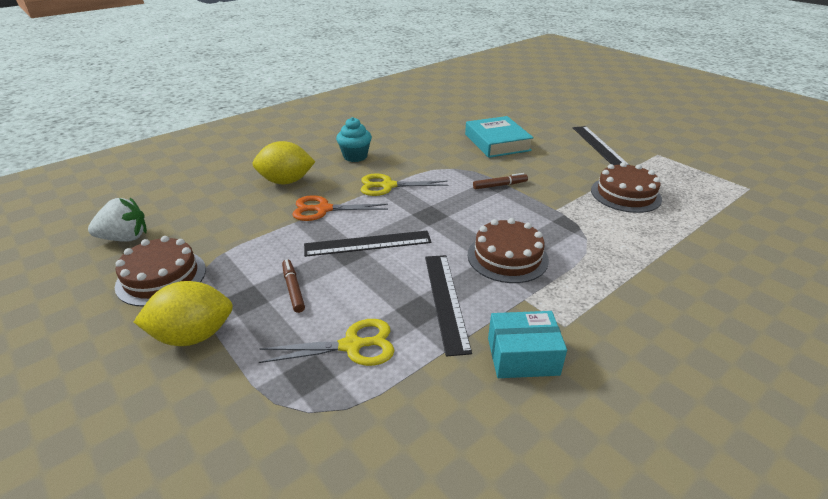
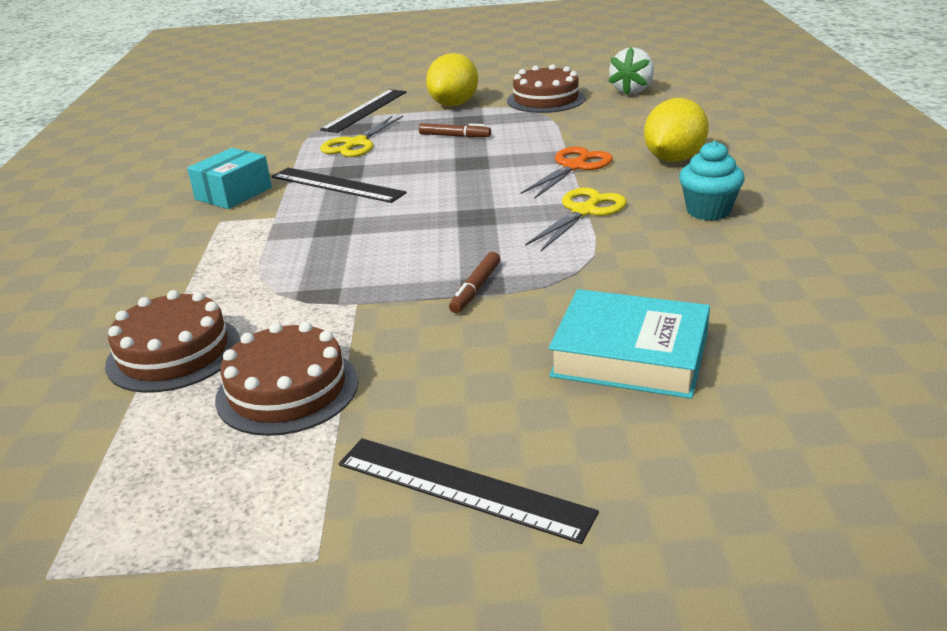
camera: 130 degrees right, 5 degrees down
(368, 243) = (473, 174): black ruler -> black ruler (365, 110)
(507, 257) = (335, 232): brown cake -> brown cake (174, 353)

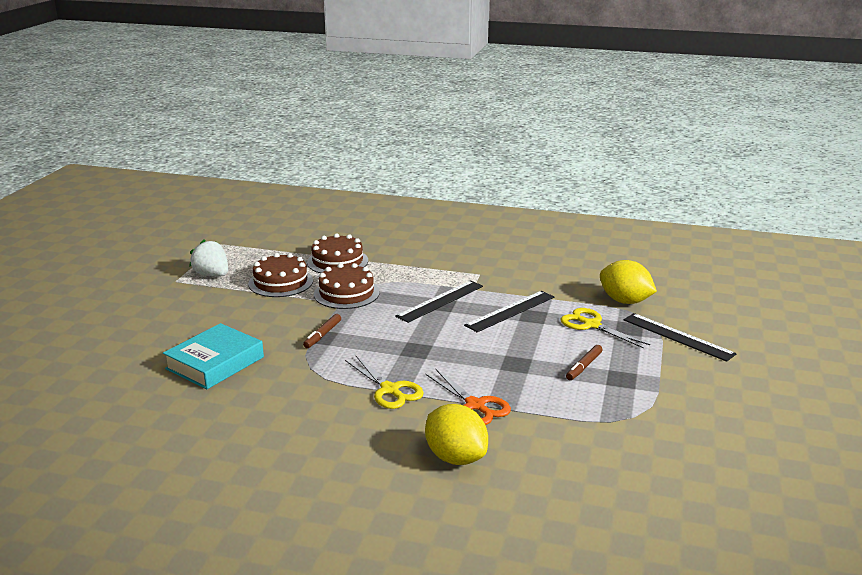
camera: 105 degrees right, 5 degrees down
(233, 193) = (521, 279): turquoise box -> none
(454, 104) = (674, 379): yellow lemon -> yellow lemon (625, 301)
(462, 488) = (176, 308): black ruler -> black ruler (440, 301)
(476, 289) = (323, 335): brown marker -> brown marker turned 105 degrees counterclockwise
(546, 99) = (666, 431): brown cake -> brown cake (346, 293)
(632, 91) = (672, 493): white strawberry -> white strawberry (212, 275)
(708, 211) = (345, 440): turquoise cupcake -> none

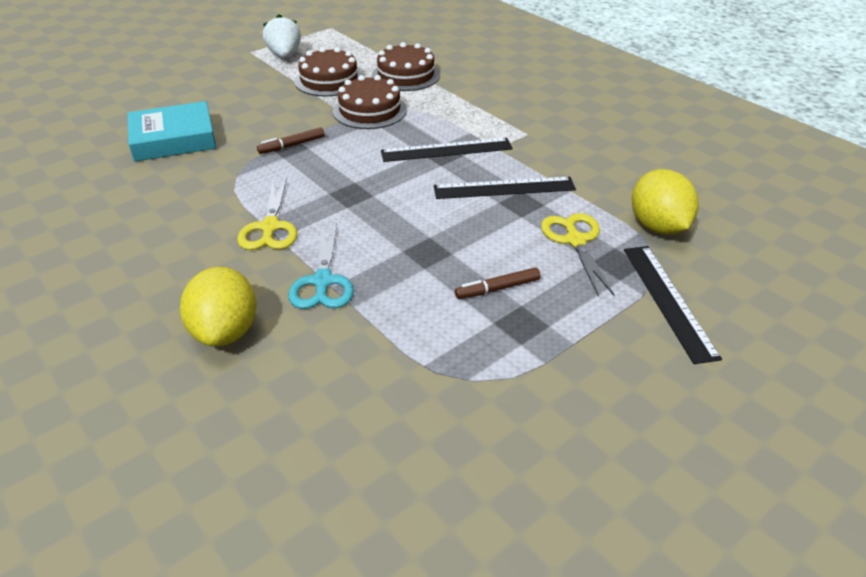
camera: 35 degrees right, 15 degrees up
(475, 405) = (323, 281): orange scissors -> turquoise scissors

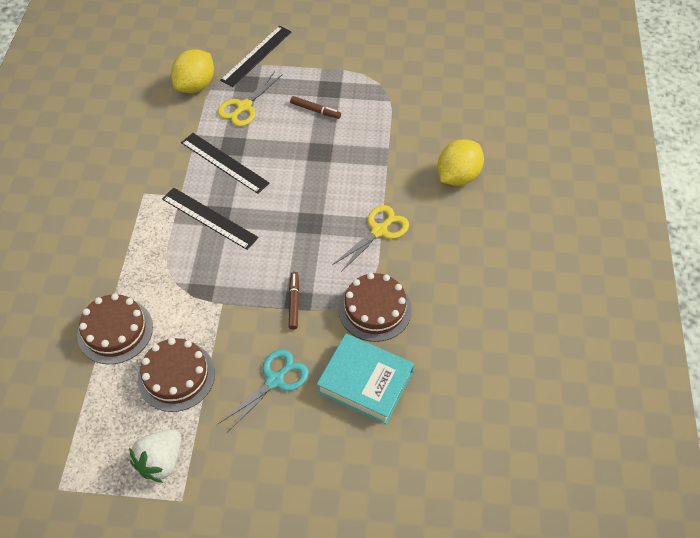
camera: 135 degrees left, 15 degrees up
(292, 145) = (294, 303): brown marker -> brown marker turned 105 degrees counterclockwise
(323, 281) = (388, 172): turquoise scissors -> turquoise scissors (275, 380)
(370, 110) = (199, 303): brown cake -> brown cake (375, 309)

